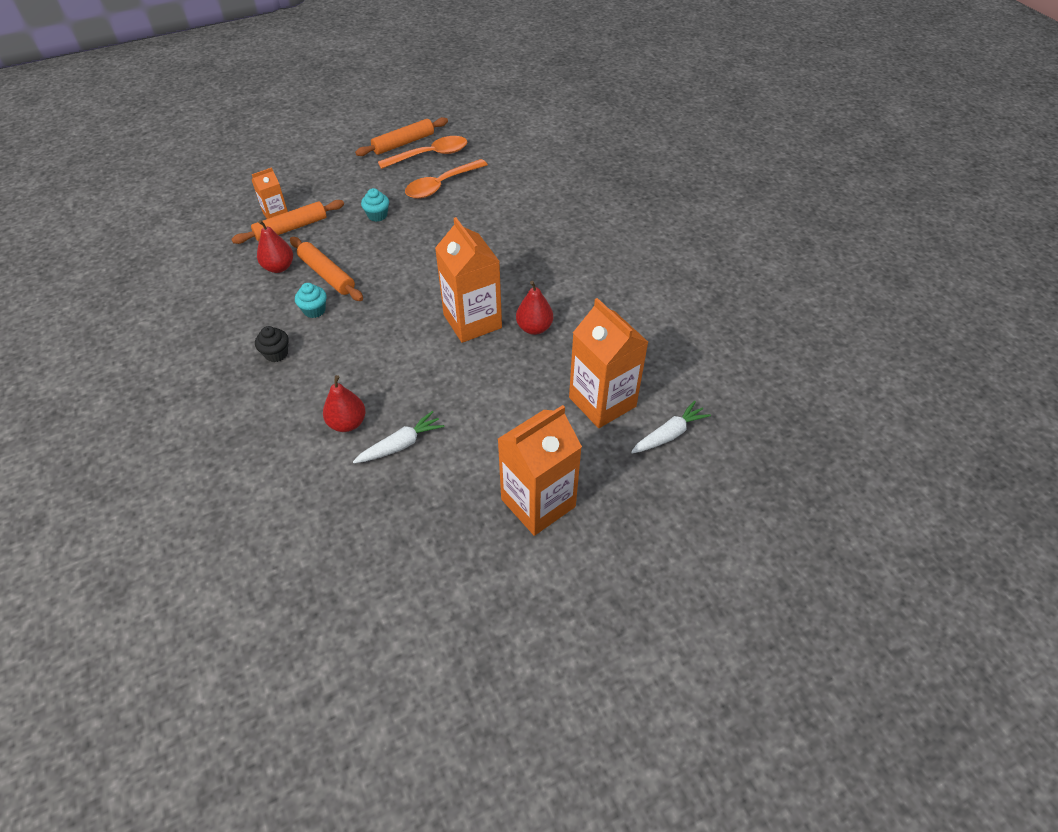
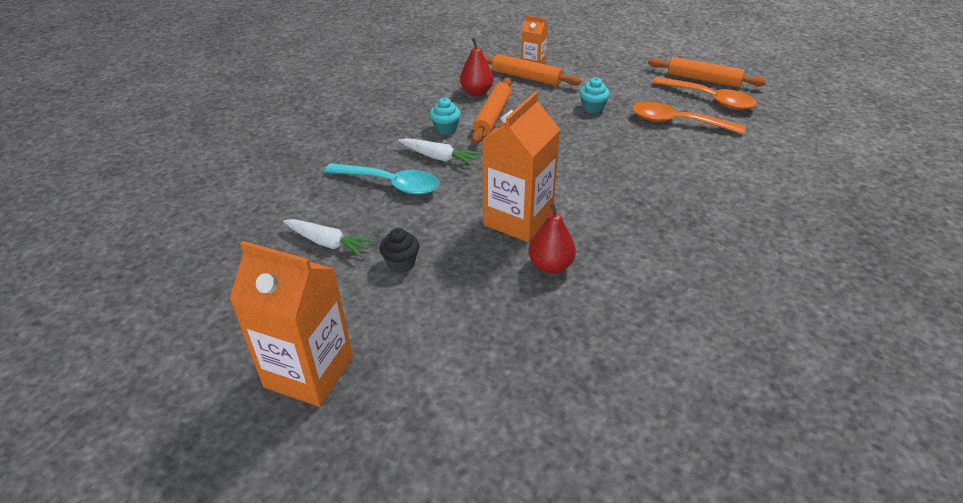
camera: 60 degrees right, 10 degrees down
(276, 354) = (382, 133): black cupcake -> black cupcake (401, 263)
(347, 423) = (333, 202): red pear -> none
(359, 376) = (390, 184): none -> turquoise spoon
(602, 402) = (489, 367): orange carton -> none
(669, 434) = (485, 457): white carrot -> white carrot (439, 157)

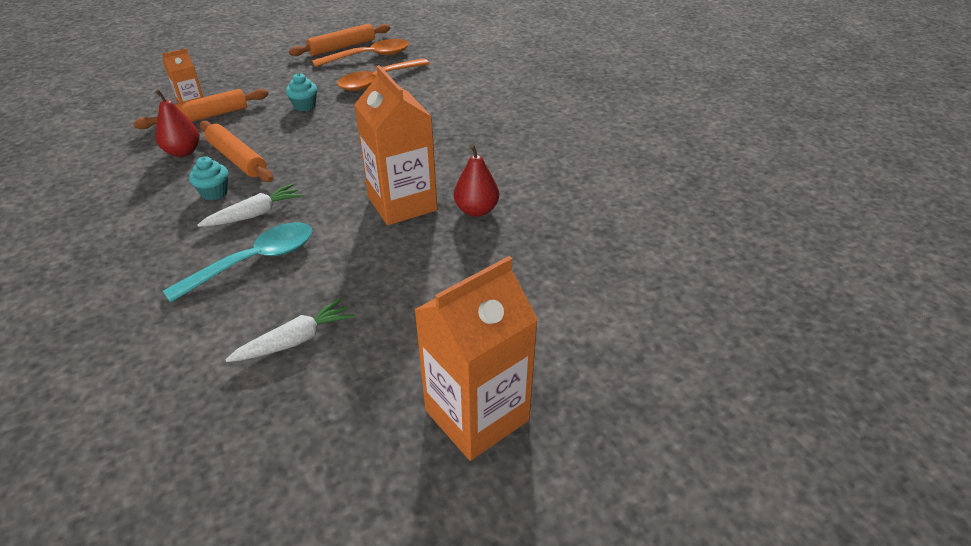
camera: 60 degrees left, 0 degrees up
(401, 263) = (384, 296): black cupcake -> none

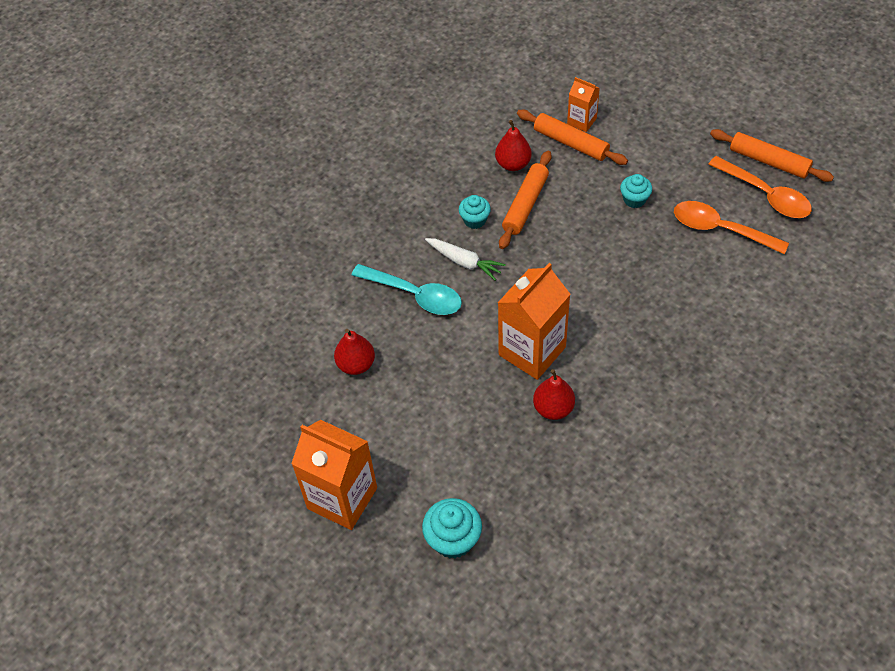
camera: 70 degrees right, 15 degrees up
(296, 340) = (356, 364): white carrot -> red pear
(588, 327) = (453, 539): none -> turquoise cupcake

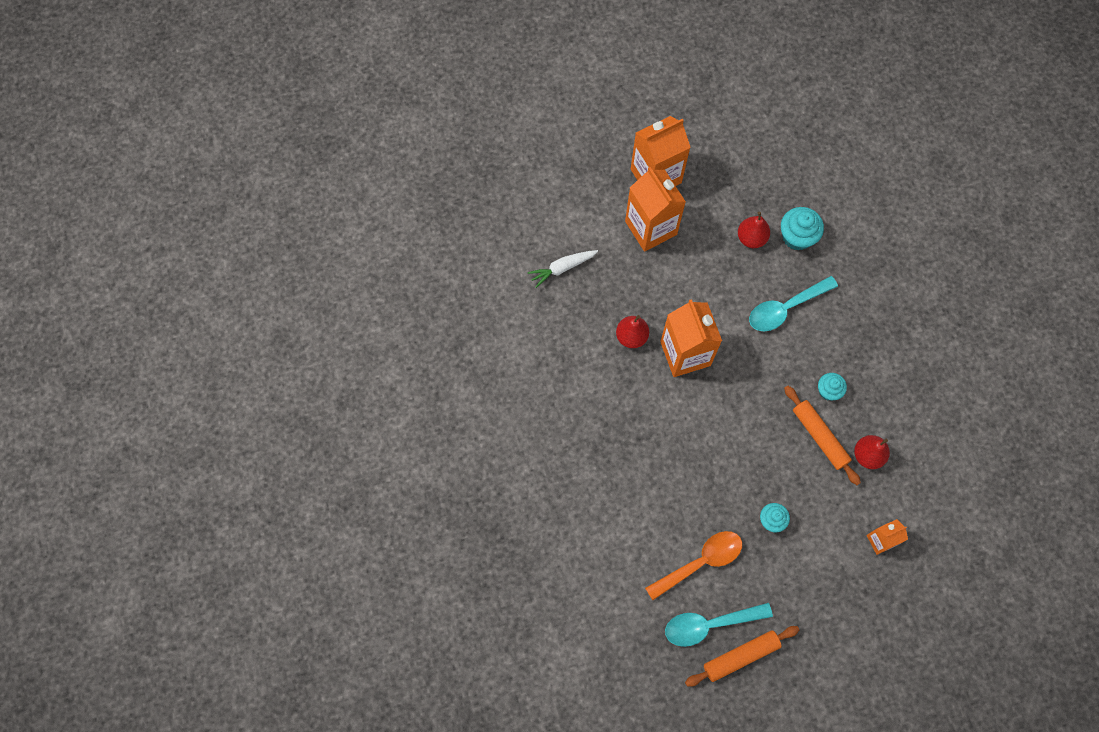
camera: 120 degrees right, 15 degrees up
(412, 464) = (651, 228): none -> orange carton
(453, 539) = (583, 220): turquoise cupcake -> turquoise cupcake (797, 237)
(465, 262) = (793, 359): white carrot -> white carrot (562, 268)
(570, 143) = (862, 514): orange rolling pin -> none
(766, 195) = (709, 624): orange spoon -> turquoise spoon

